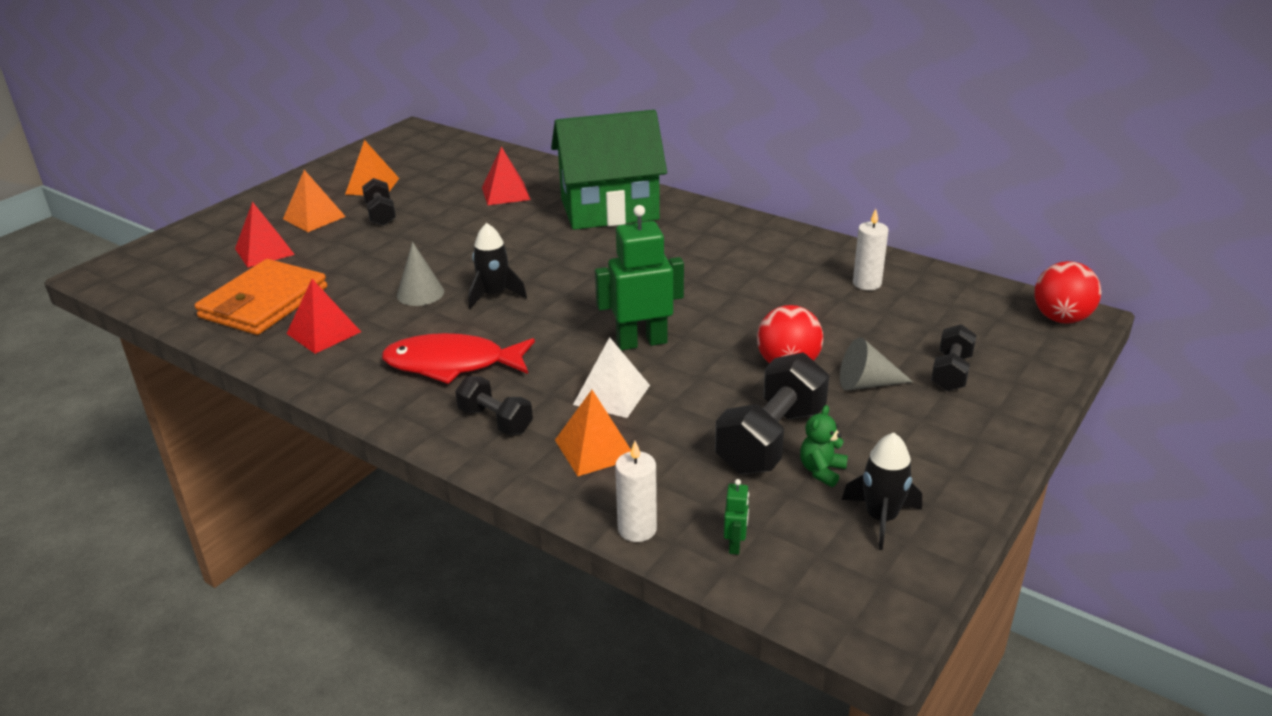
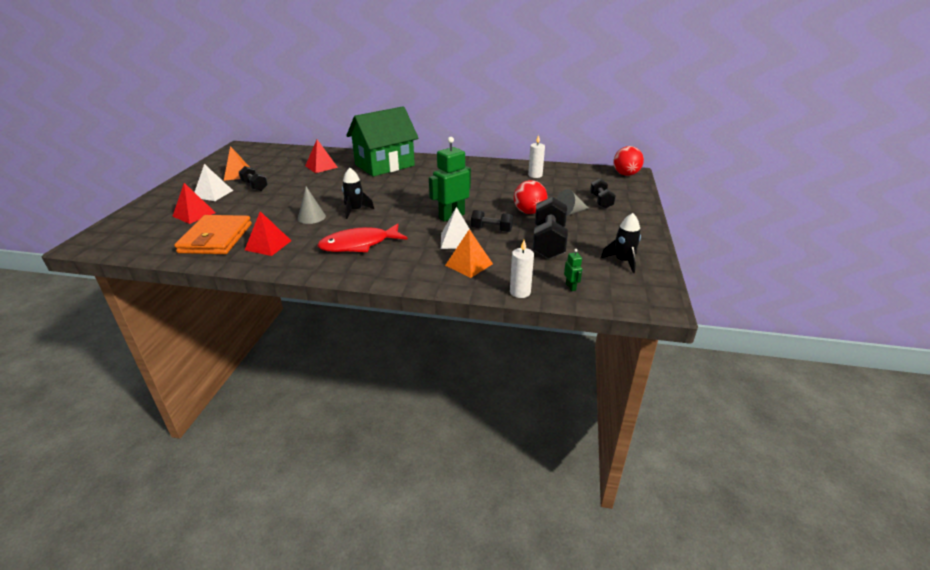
camera: 25 degrees left, 0 degrees up
(314, 217) = (213, 194): orange pyramid -> white pyramid
(495, 420) = (405, 264): black dumbbell -> black dumbbell (491, 230)
(821, 471) = (581, 249): green teddy bear -> none

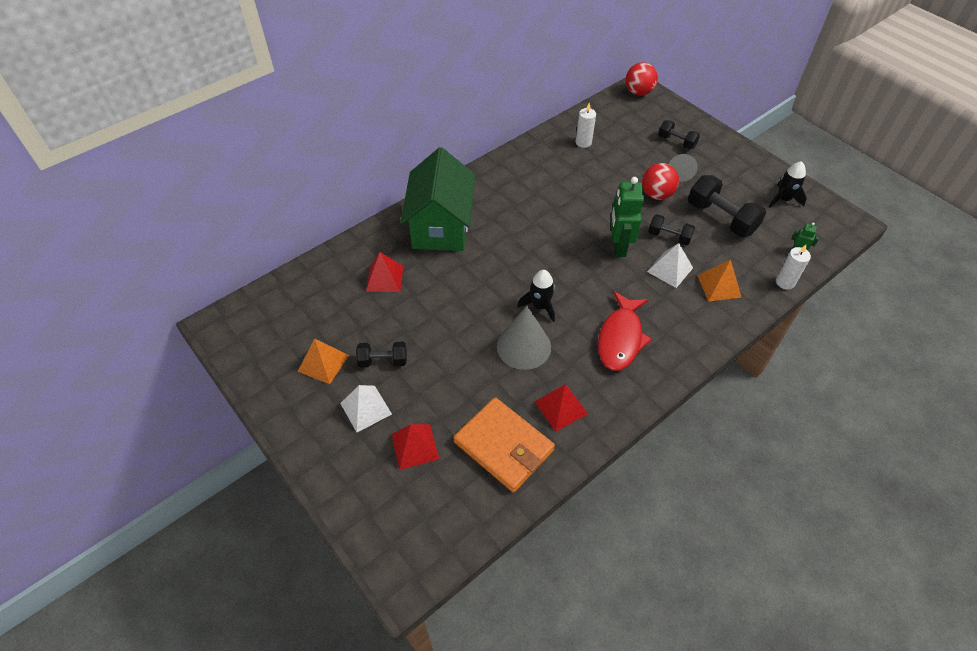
camera: 50 degrees left, 20 degrees up
(311, 217) = (523, 346): grey cone -> grey cone, size x1.60
(491, 230) = (669, 237): black dumbbell -> black dumbbell turned 60 degrees clockwise

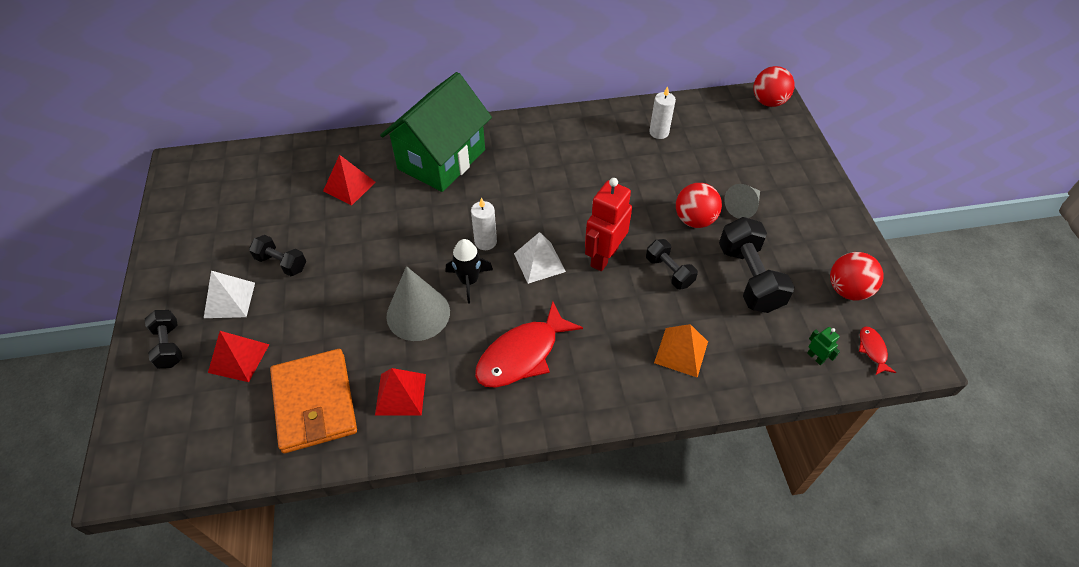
camera: 30 degrees right, 0 degrees up
(323, 363) = (231, 240): orange pyramid -> none
(618, 246) = (604, 257): green robot -> red robot
(670, 269) = (639, 307): white pyramid -> white pyramid (539, 262)
(676, 142) = (767, 172): black dumbbell -> black dumbbell (169, 346)
(783, 199) = (847, 290): black rocket -> red ball
(785, 282) = (766, 386): white candle -> white candle (485, 242)
(825, 230) = (872, 350): none -> red fish

